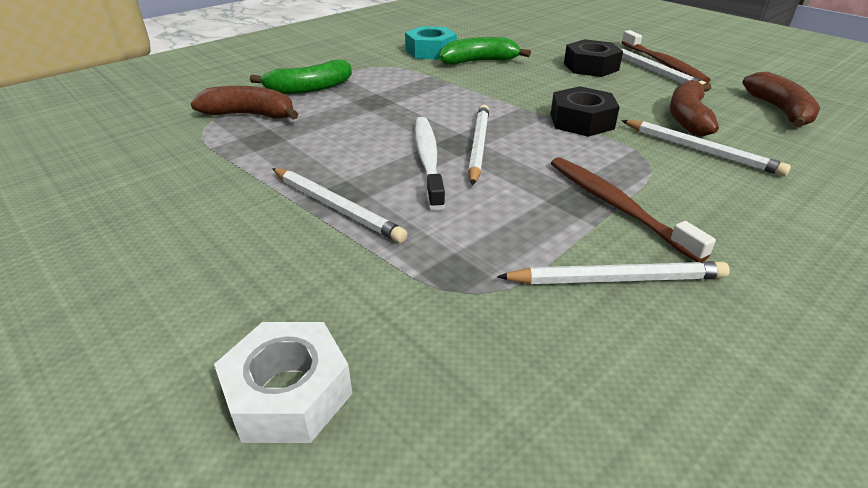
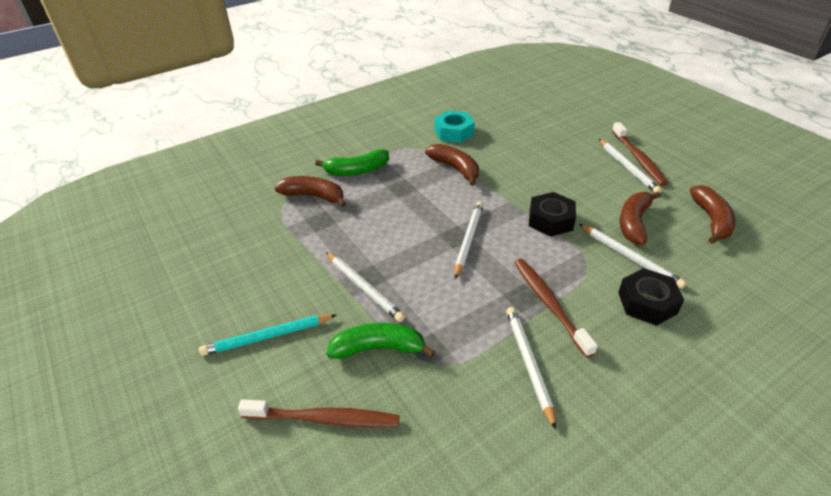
camera: 10 degrees right, 5 degrees up
(180, 280) = (267, 337): none -> turquoise pencil
(288, 393) = (324, 419): white nut -> brown toothbrush
(428, 160) = (430, 250): white toothbrush -> none
(441, 81) = (455, 168): none -> brown banana
(479, 61) = (489, 147): green banana -> green banana (378, 348)
(590, 67) = (577, 159): black nut -> black nut (647, 302)
(616, 279) = (529, 364): white pencil -> white pencil turned 105 degrees counterclockwise

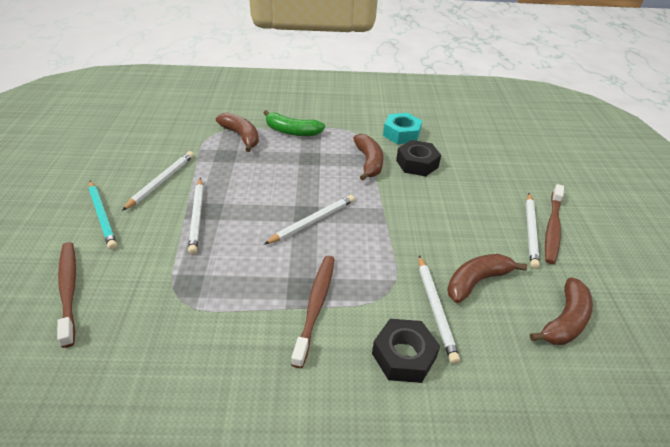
camera: 30 degrees right, 0 degrees up
(267, 337) = (102, 216): turquoise pencil -> turquoise pencil turned 135 degrees counterclockwise
(324, 419) = (69, 290): brown toothbrush -> brown toothbrush turned 150 degrees counterclockwise
(378, 348) = (156, 264): green banana -> none
(529, 364) = (242, 341): white pencil -> white pencil (161, 181)
(550, 220) = (400, 240): black nut -> black nut (417, 164)

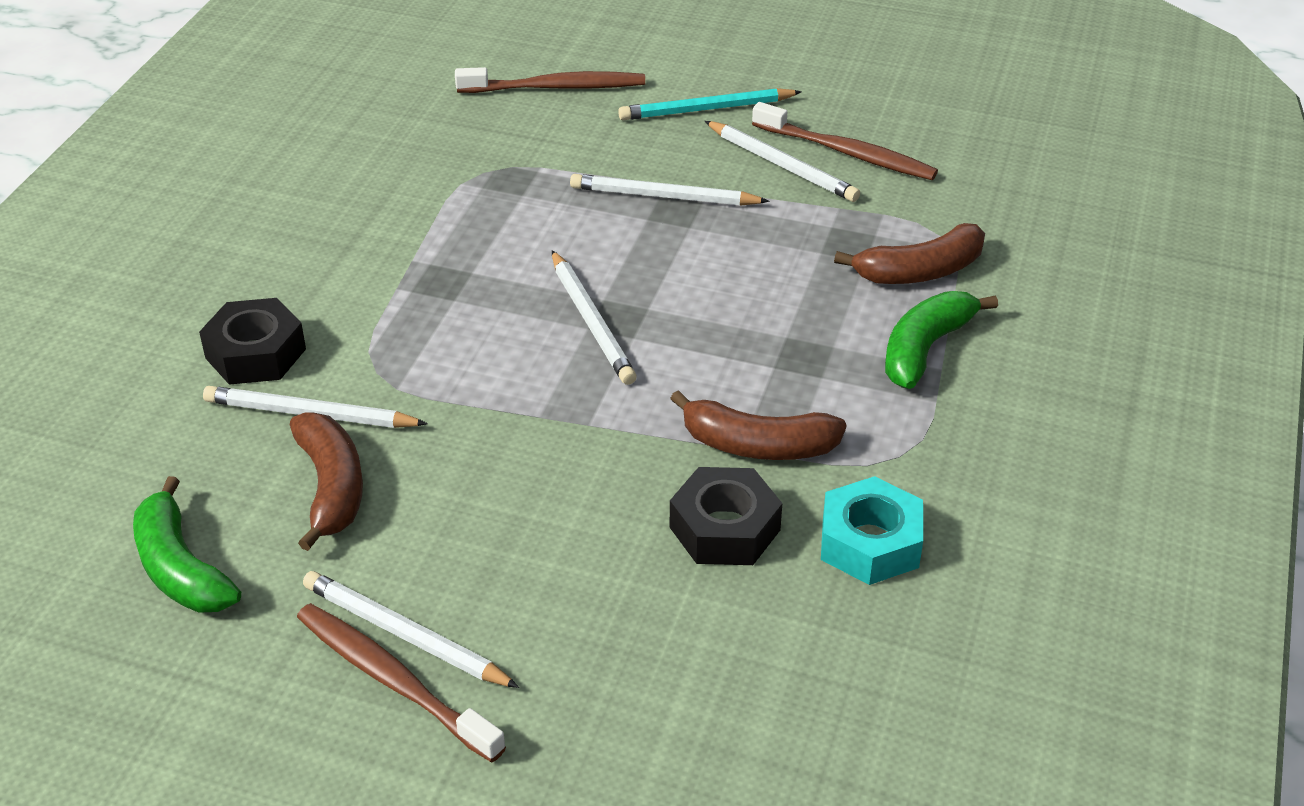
camera: 110 degrees right, 0 degrees up
(315, 306) = (397, 289): brown toothbrush -> brown toothbrush (847, 153)
(565, 321) = (180, 568): brown banana -> green banana

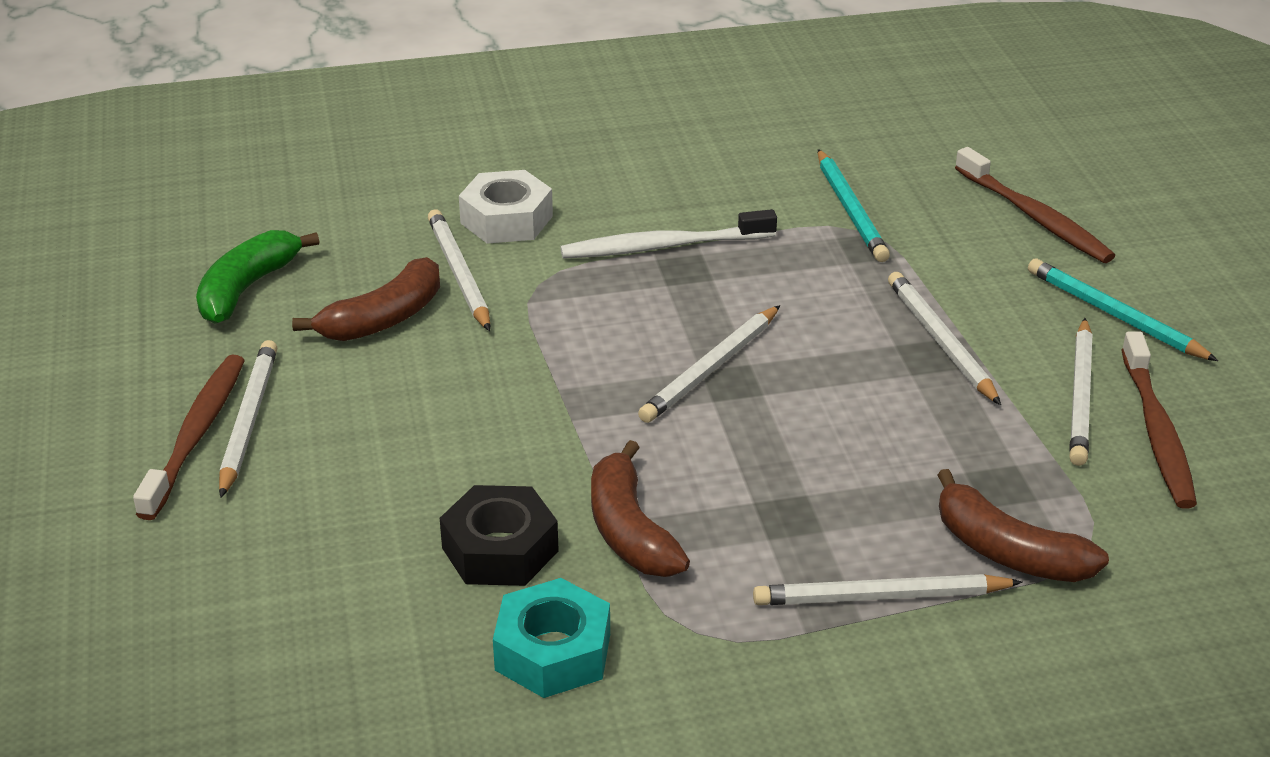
camera: 60 degrees right, 5 degrees down
(256, 353) = (506, 219): black nut -> white nut
(398, 279) = (663, 246): none -> white toothbrush
(452, 164) = (850, 210): none -> turquoise pencil
(925, 349) = (881, 597): green banana -> white pencil

